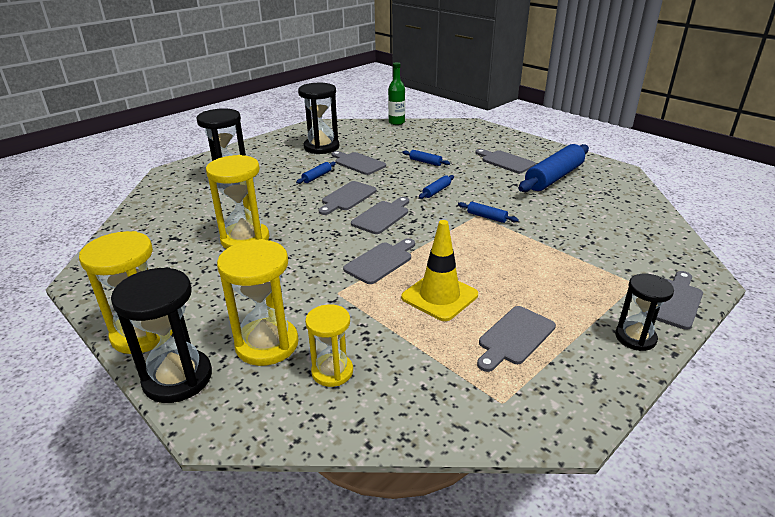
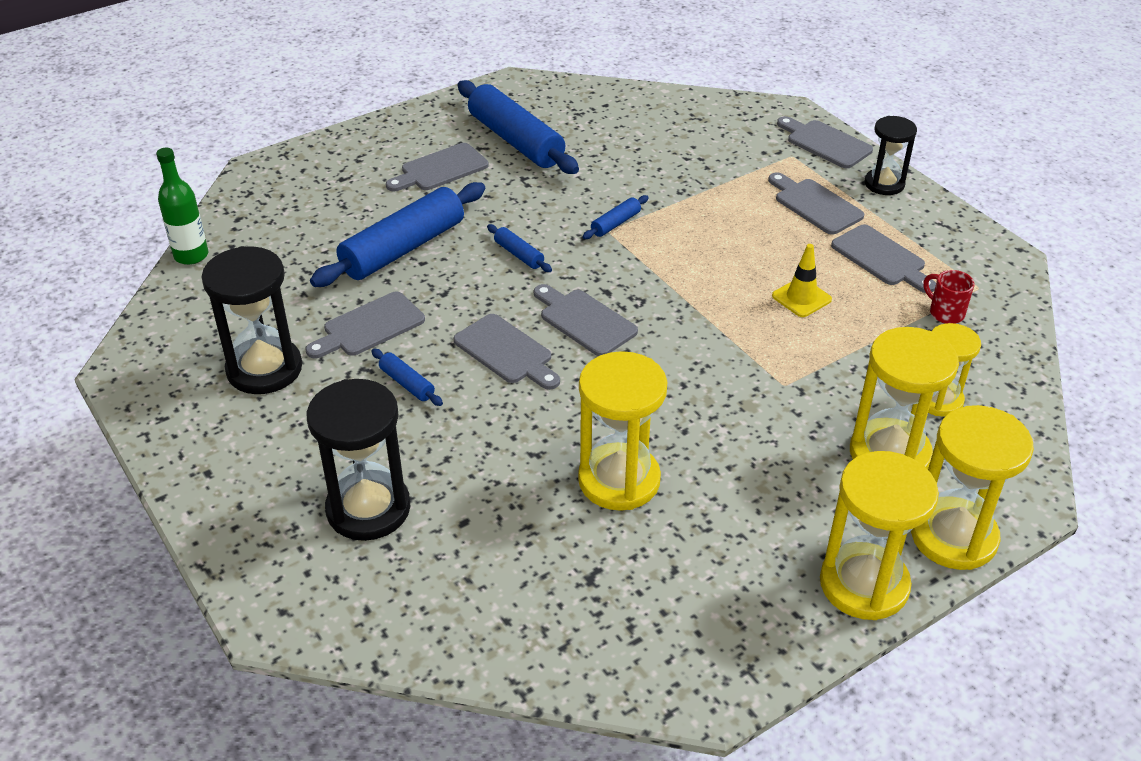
camera: 80 degrees left, 10 degrees up
(178, 378) = (953, 537): black hourglass -> yellow hourglass
(381, 261) = (714, 337): grey cutting board -> grey cutting board (815, 205)
(425, 162) = (403, 249): blue rolling pin -> blue rolling pin, size x2.28
(439, 296) = (801, 298): yellow traffic cone -> yellow traffic cone, size x0.61
(452, 377) = (945, 313): none -> red mug

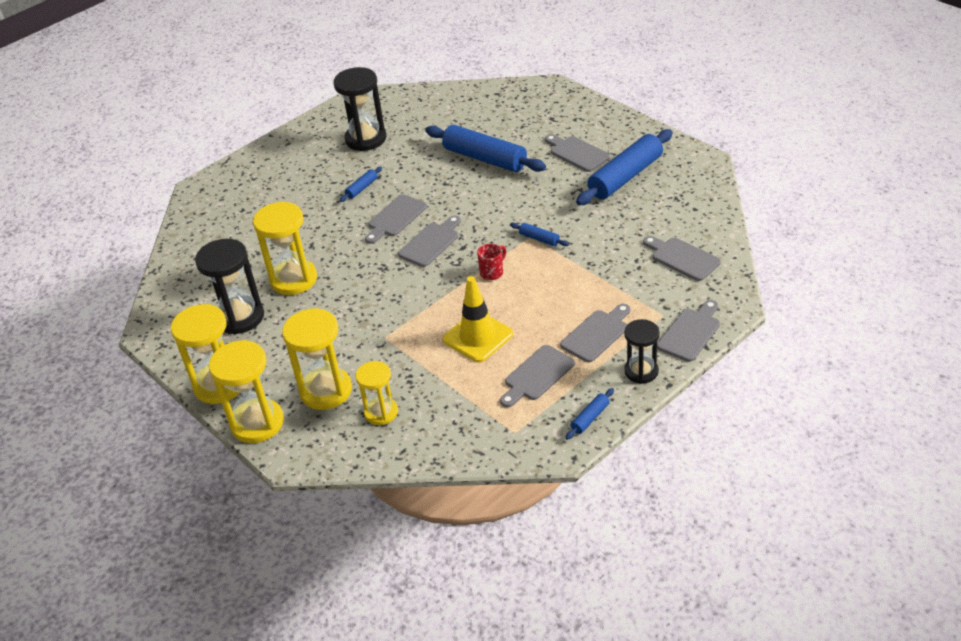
camera: 85 degrees right, 0 degrees up
(191, 255) = (457, 88): green bottle -> none
(368, 509) = (266, 198): black hourglass -> black hourglass (240, 317)
(369, 327) = (408, 164): grey cutting board -> grey cutting board (682, 258)
(518, 255) = (491, 204): blue rolling pin -> blue rolling pin (590, 418)
(801, 298) = (478, 337): yellow traffic cone -> yellow traffic cone, size x1.64
(945, 313) = (478, 413): red mug -> red mug (492, 272)

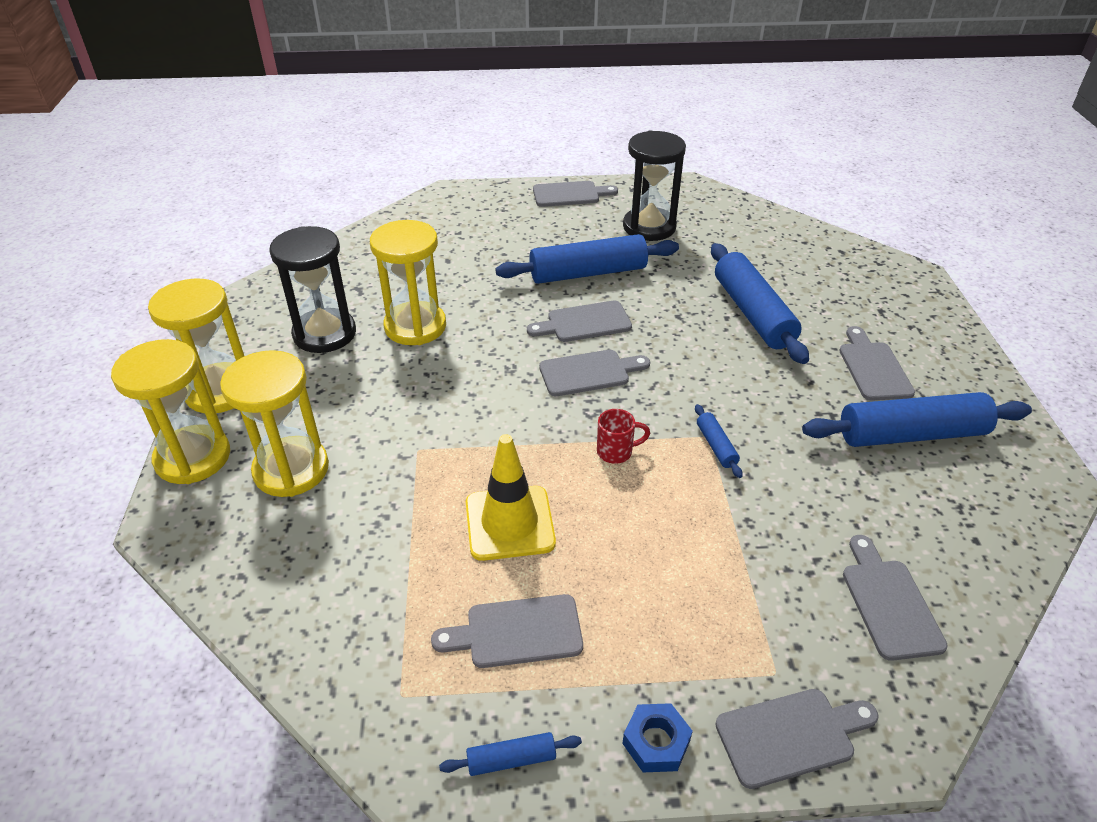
camera: 35 degrees right, 0 degrees up
(362, 188) = (588, 273): blue rolling pin -> blue rolling pin, size x2.28
(381, 412) = (305, 540): yellow hourglass -> none
(597, 334) = (654, 631): grey cutting board -> grey cutting board (570, 194)
(641, 371) = (656, 742): black hourglass -> blue nut

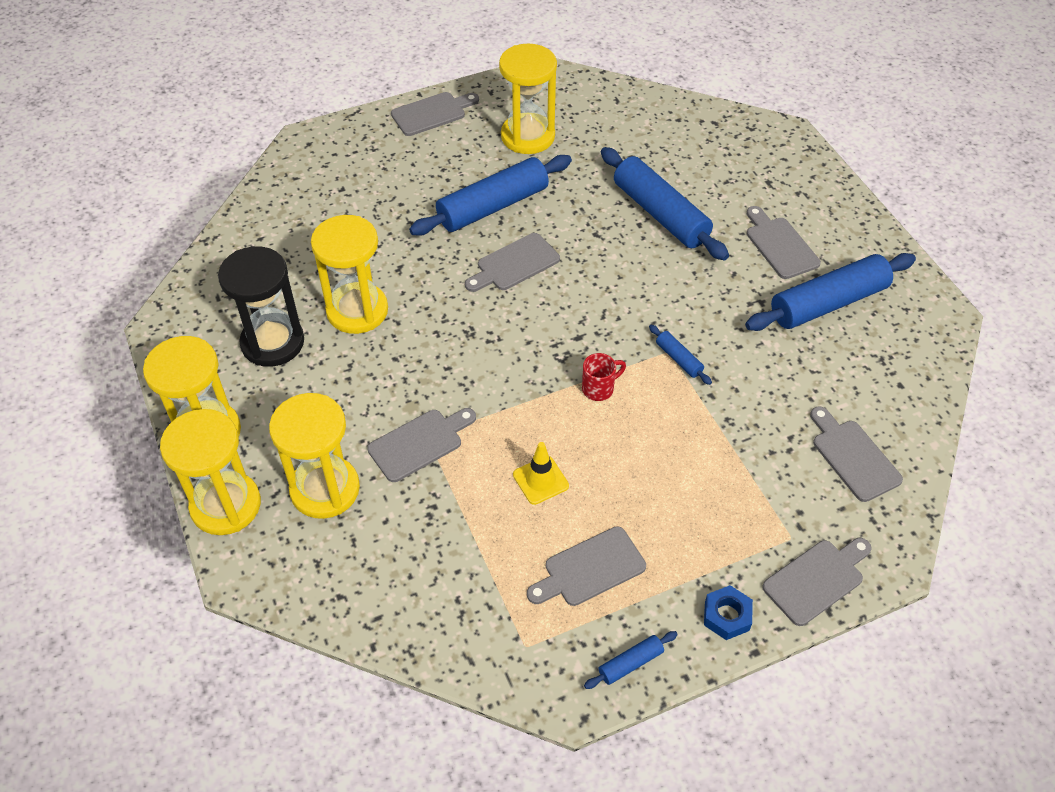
camera: 20 degrees left, 10 degrees up
(509, 523) = (540, 480): yellow traffic cone -> yellow traffic cone, size x0.61
(589, 373) = (542, 316): grey cutting board -> grey cutting board (419, 443)
(649, 227) = (528, 136): black hourglass -> yellow hourglass

